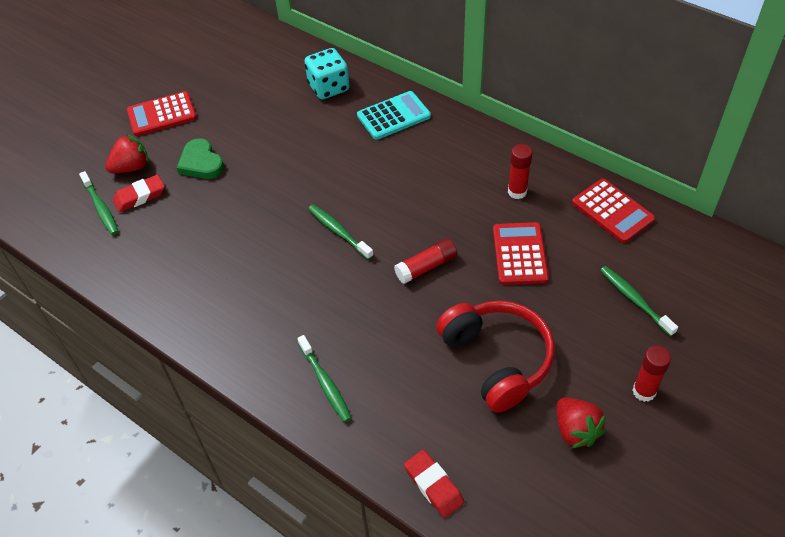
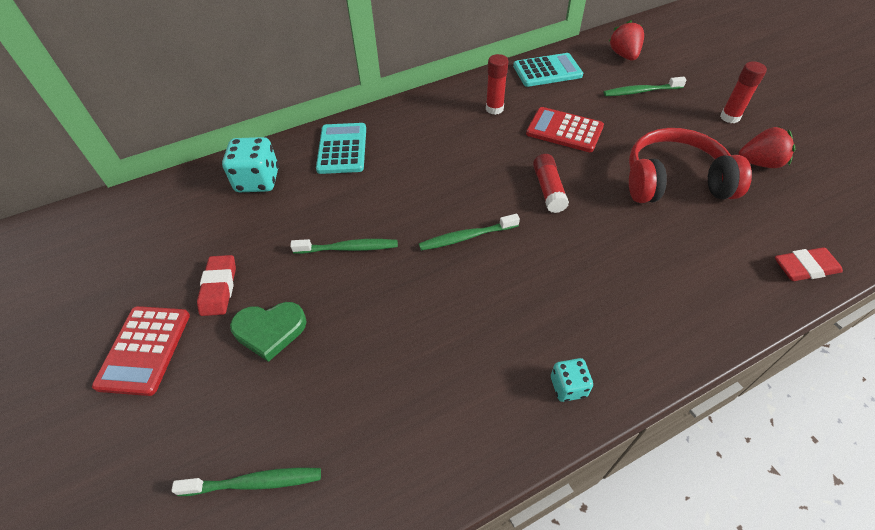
camera: 65 degrees left, 0 degrees up
(131, 167) = (209, 416): red strawberry -> red strawberry (624, 55)
(140, 196) = (272, 421): red eraser -> red eraser (219, 288)
(227, 338) = (568, 387): none -> turquoise dice
(325, 383) = (664, 312): green toothbrush -> green toothbrush (348, 248)
(612, 211) = (547, 71): red calculator -> turquoise calculator

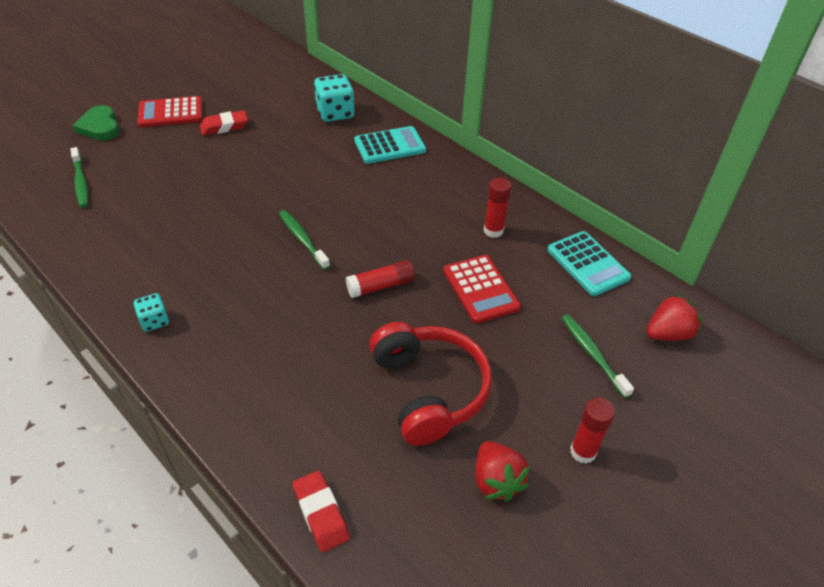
camera: 70 degrees right, 5 degrees down
(270, 330) = (191, 158): green heart -> green heart (100, 127)
(348, 248) = (274, 176): green toothbrush -> none
(564, 130) = (481, 289): red calculator -> red calculator turned 150 degrees clockwise

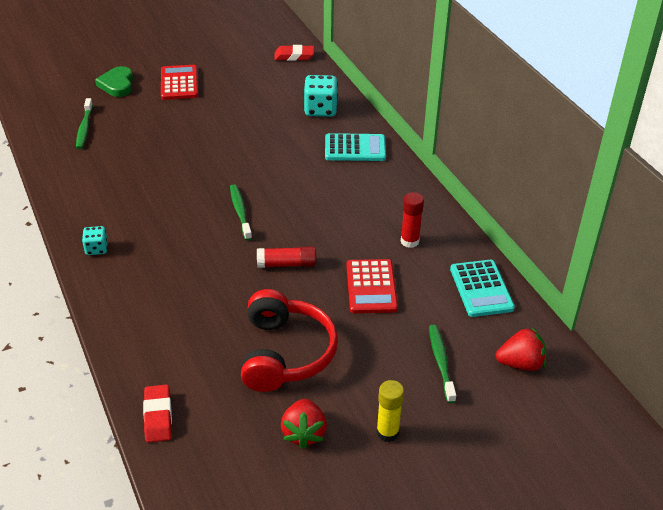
camera: 20 degrees right, 5 degrees down
(171, 113) = (179, 83): red calculator -> red calculator turned 75 degrees clockwise
(224, 126) = (218, 103): red eraser -> red eraser (294, 56)
(583, 452) = (387, 432): red glue stick -> yellow glue stick

